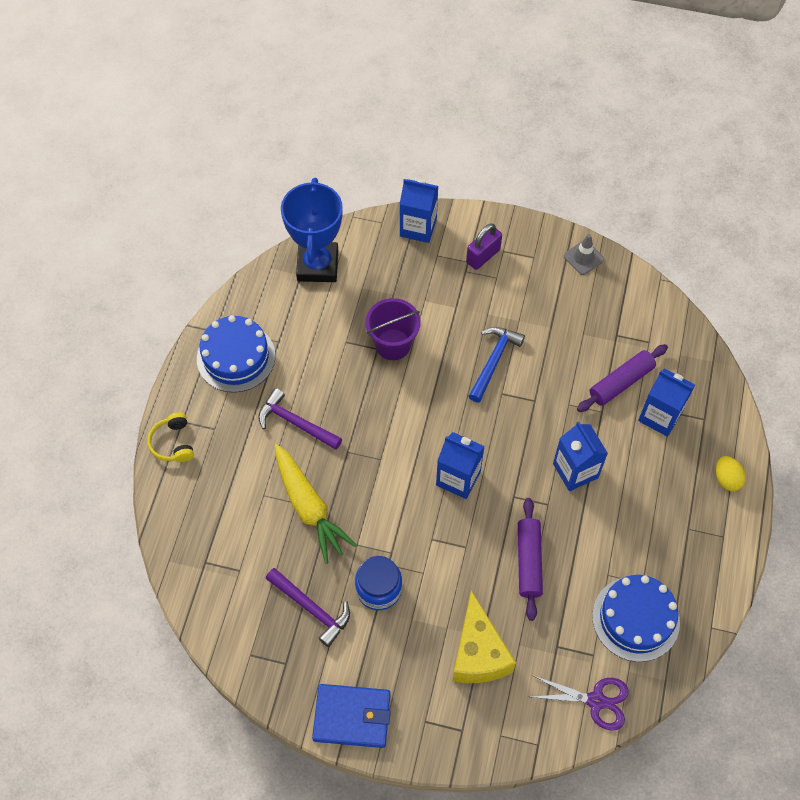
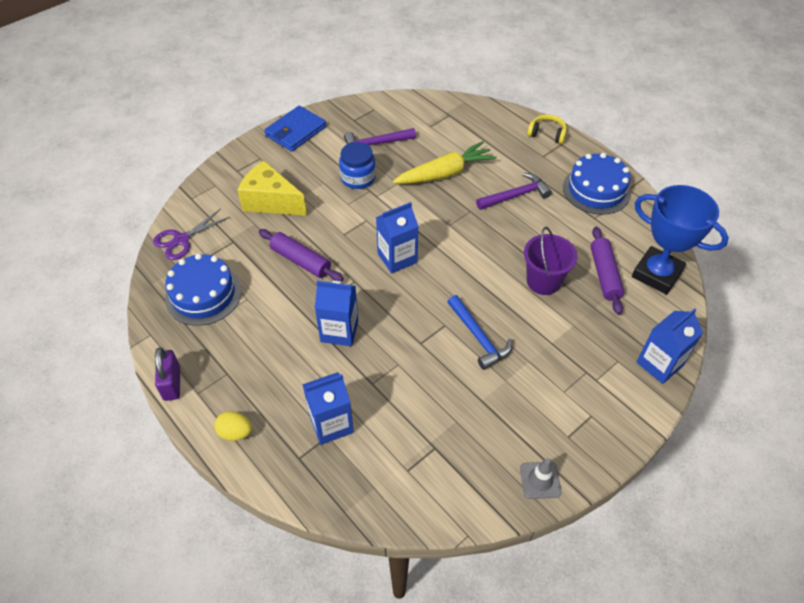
camera: 125 degrees right, 10 degrees down
(309, 507) = (445, 173): yellow carrot -> yellow carrot turned 150 degrees clockwise
(483, 256) = (595, 395): purple padlock -> purple padlock (172, 383)
(621, 383) = (386, 417): purple rolling pin -> purple rolling pin (604, 275)

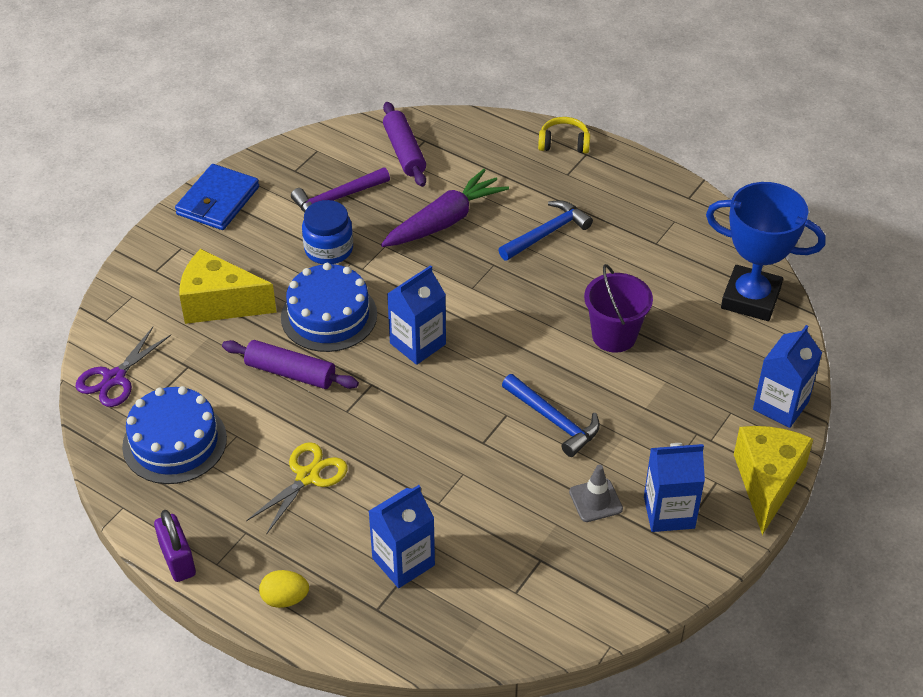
camera: 15 degrees left, 5 degrees down
(285, 341) = (307, 476): none -> yellow scissors
(339, 331) = (374, 450): blue carton -> blue carton (669, 512)
(445, 173) = (444, 221): yellow carrot -> purple carrot
(515, 195) = (546, 233): purple hammer -> blue hammer
(540, 480) = (676, 567): grey traffic cone -> grey traffic cone (595, 500)
(596, 190) = (648, 206): blue cake -> blue cake (329, 316)
(604, 275) = (687, 312): purple rolling pin -> purple rolling pin (404, 152)
(632, 425) = (767, 482): none -> yellow cheese

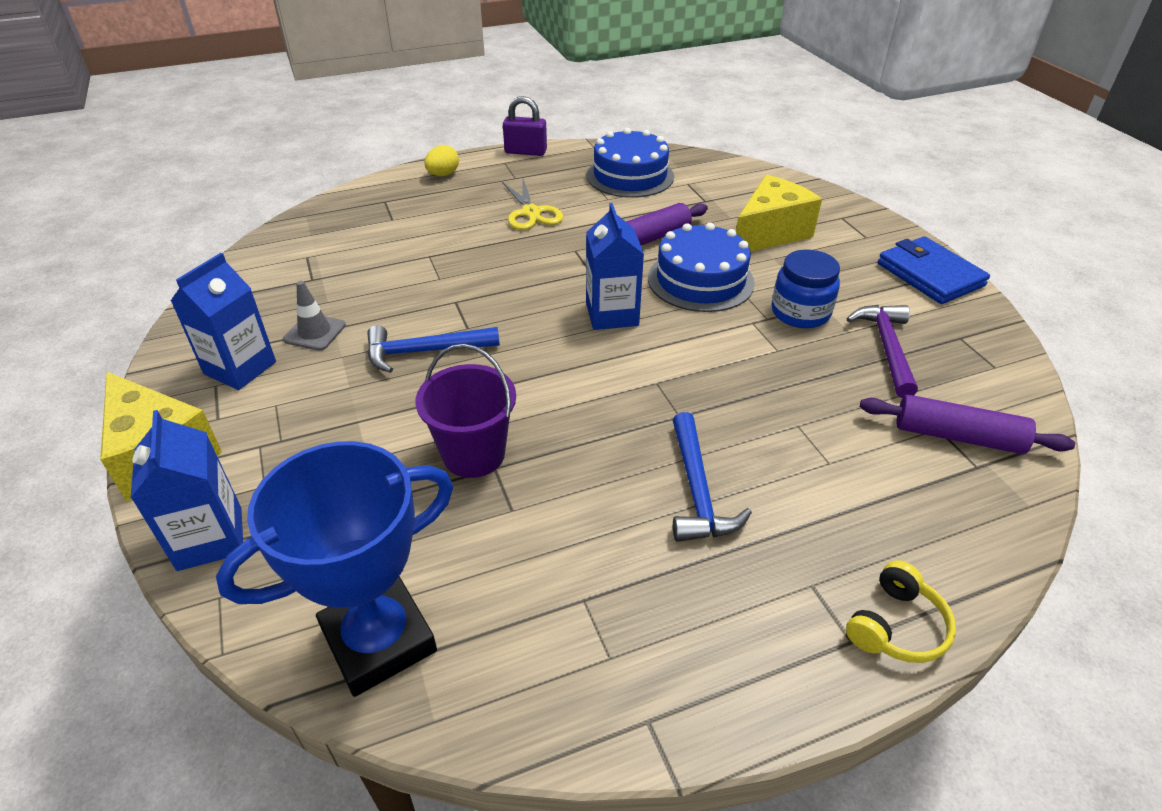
camera: 125 degrees right, 5 degrees down
(114, 378) = (722, 171): purple scissors -> none
(403, 562) = (403, 223): blue carton -> none
(444, 221) = (788, 411): purple carrot -> none

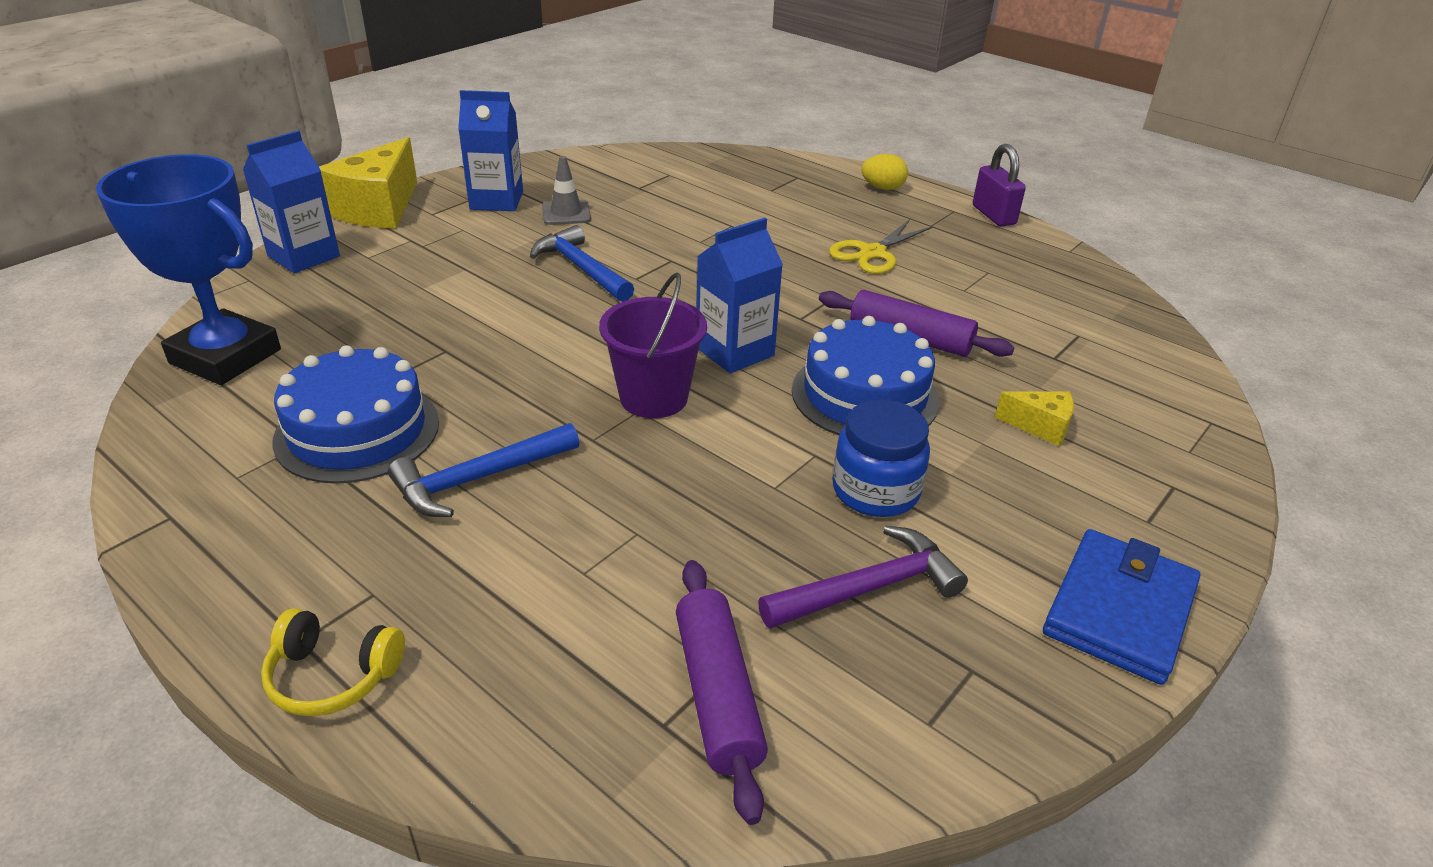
camera: 60 degrees right, 5 degrees down
(474, 454) = (457, 335): purple bucket -> purple bucket (654, 397)
(630, 176) = (1037, 291): blue cake -> blue cake (357, 431)
(769, 233) = (1040, 427): yellow cheese -> yellow cheese, size x0.49

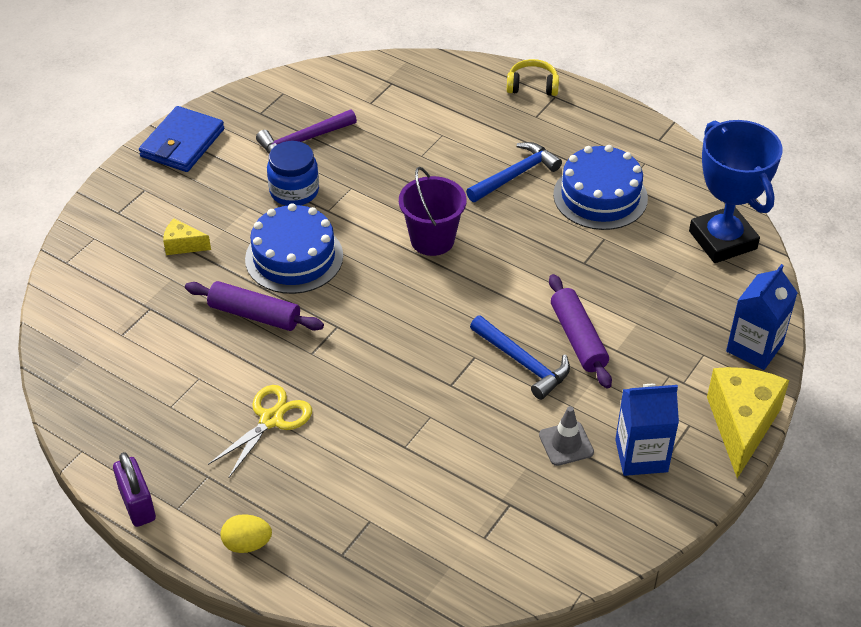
camera: 175 degrees right, 10 degrees up
(225, 356) = (722, 240): blue trophy -> blue trophy turned 45 degrees clockwise
(718, 694) = (371, 94): purple rolling pin -> purple rolling pin (578, 338)
(734, 351) = (384, 285): blue carton -> none

